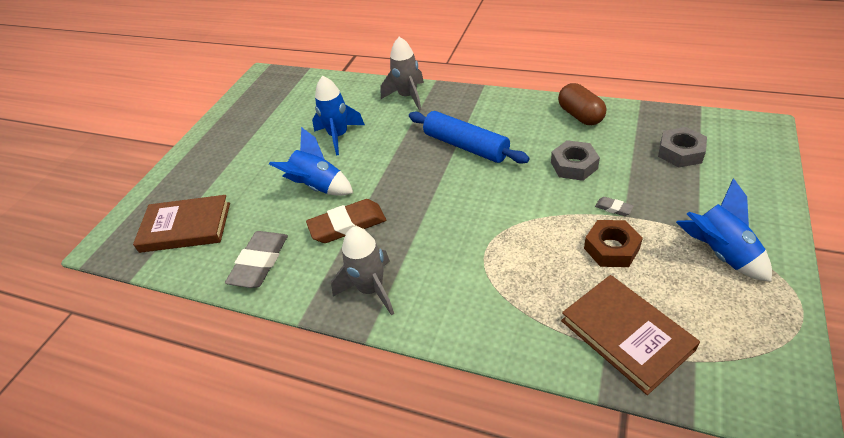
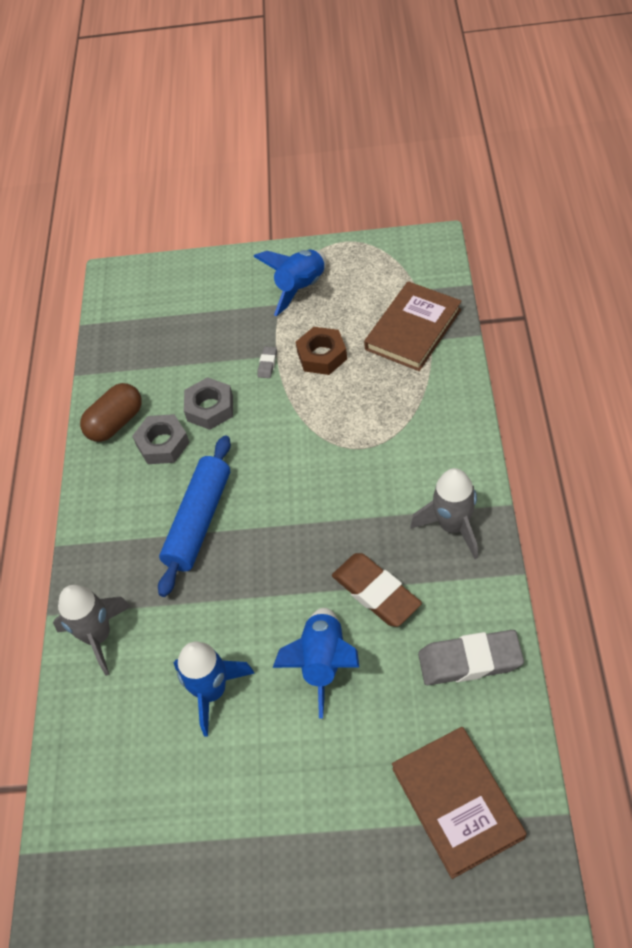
camera: 110 degrees left, 10 degrees up
(680, 152) = (167, 329): grey nut -> grey nut (163, 444)

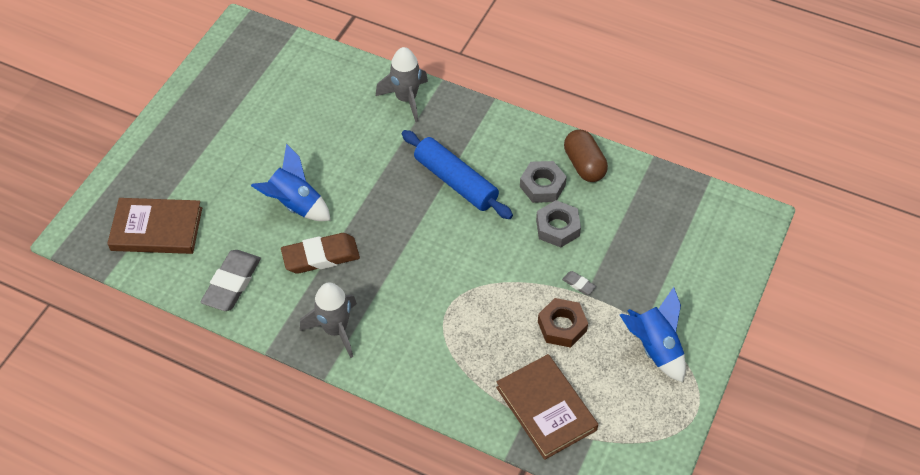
camera: 110 degrees right, 0 degrees up
(212, 691) = (322, 141): blue rocket -> none

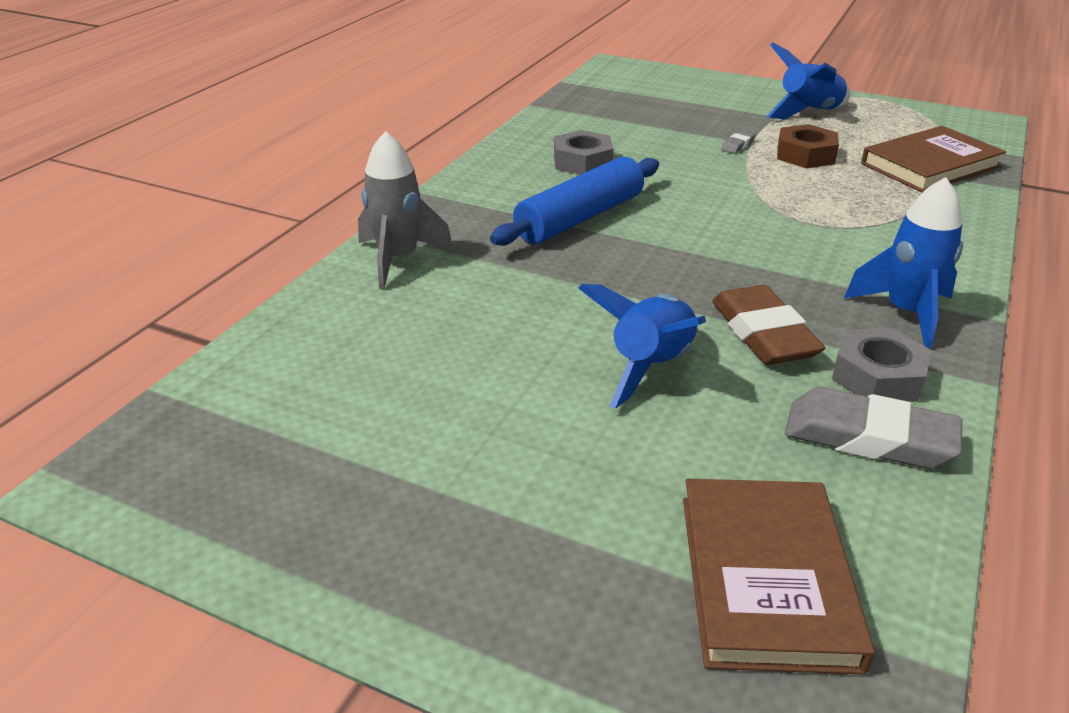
camera: 90 degrees left, 20 degrees down
(335, 329) = (906, 314): grey rocket -> blue rocket
(557, 228) = (652, 154): grey nut -> grey nut (878, 377)
(584, 165) = (544, 138): brown capsule -> none

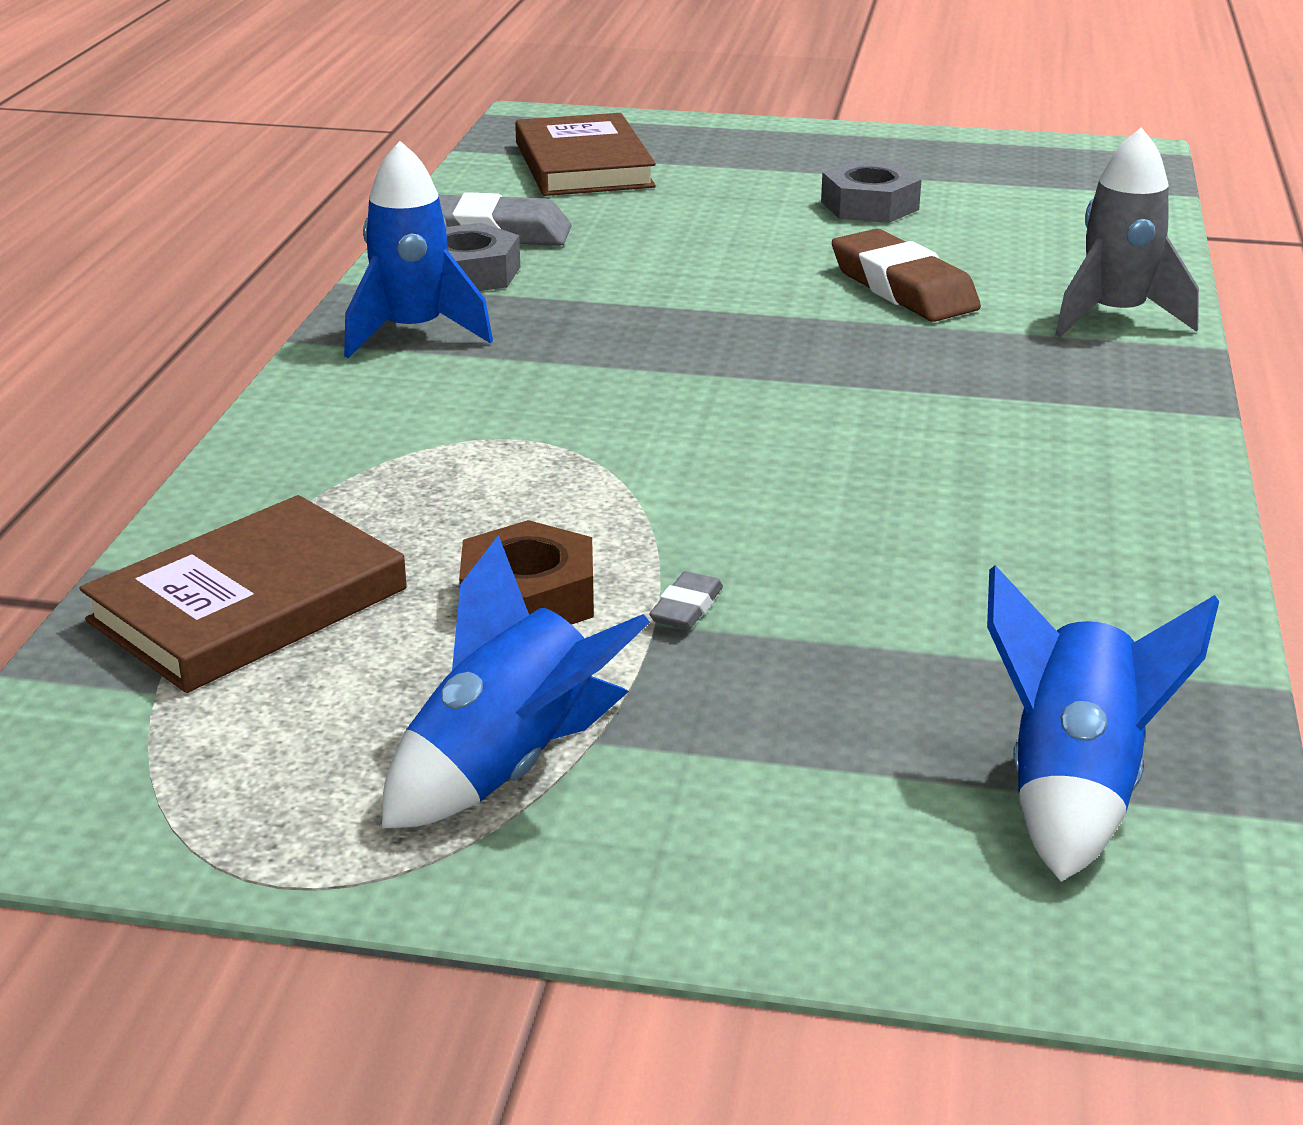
camera: 165 degrees right, 5 degrees down
(580, 218) = (913, 401): blue rolling pin -> none
(582, 162) = (997, 513): grey nut -> grey nut (869, 206)
(651, 367) = (717, 255): blue rocket -> blue rocket (1073, 790)
(763, 333) = (598, 295): brown eraser -> brown eraser (903, 288)

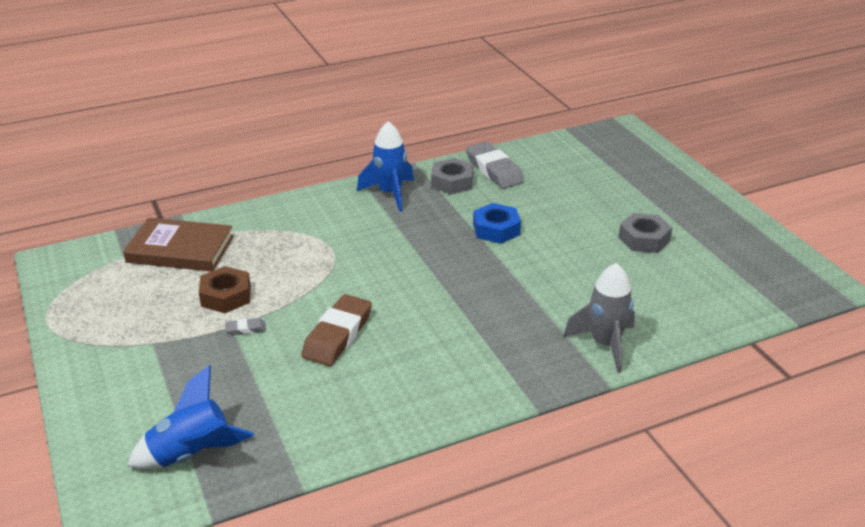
camera: 55 degrees right, 5 degrees up
(509, 768) = (126, 334): blue rocket -> none
(583, 165) = (589, 159): brown book -> none
(682, 288) = (496, 229): none -> blue nut
(903, 288) = (564, 279): brown eraser -> brown eraser (338, 335)

